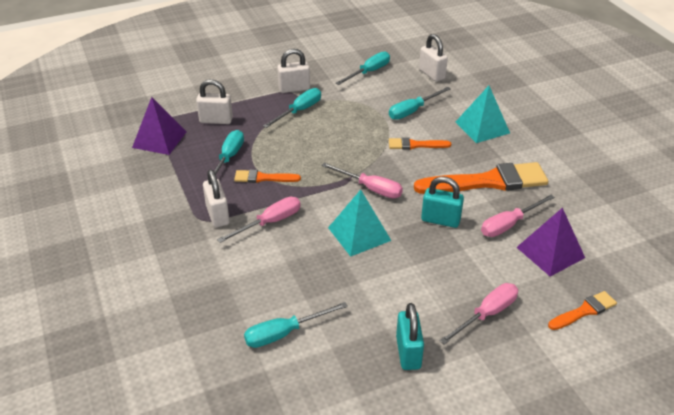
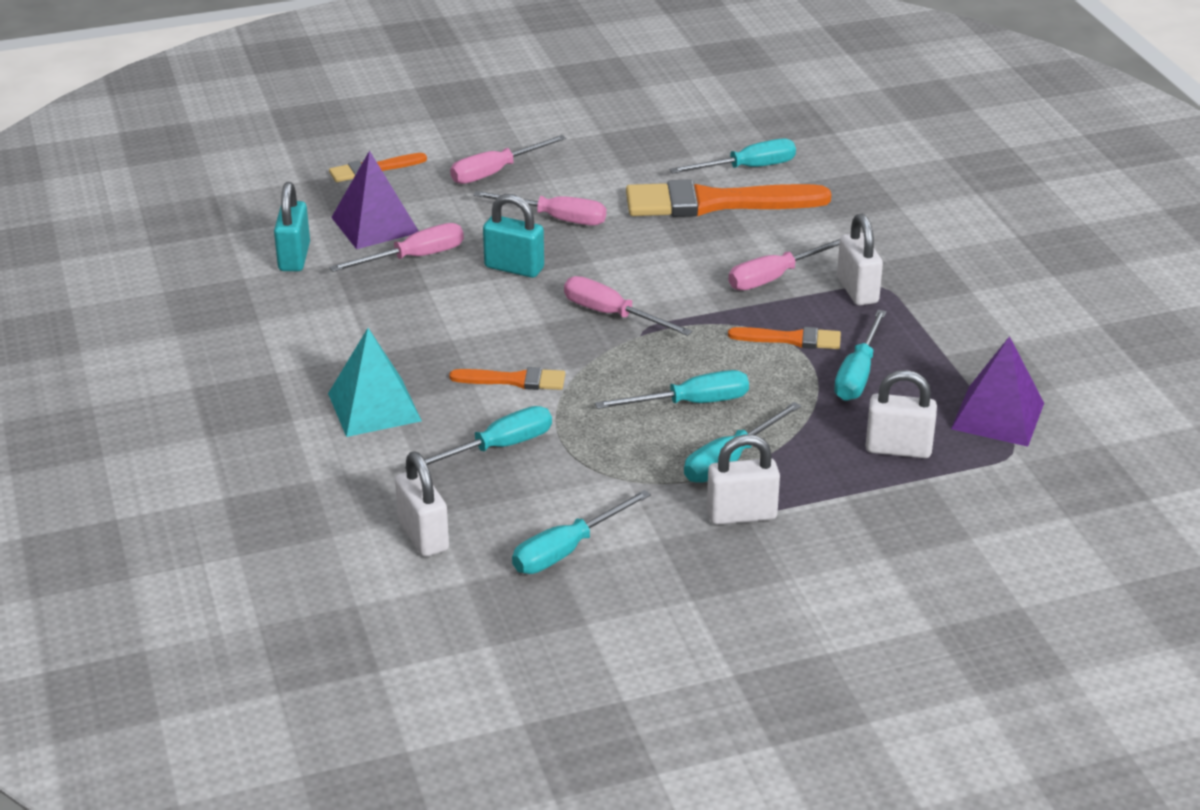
camera: 175 degrees left, 5 degrees down
(320, 137) = (690, 403): none -> turquoise screwdriver
(359, 234) = (640, 257): turquoise pyramid -> none
(408, 352) = (602, 147): turquoise padlock -> turquoise padlock (294, 257)
(425, 266) = (555, 218): none -> pink screwdriver
(487, 182) = (415, 315): orange brush -> orange brush (715, 203)

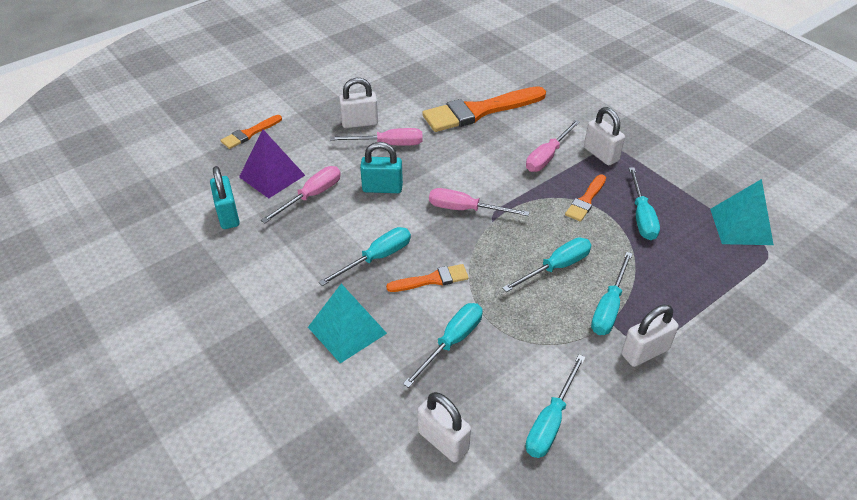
camera: 20 degrees left, 10 degrees up
(495, 172) = (331, 118): pink screwdriver -> none
(747, 168) = (483, 83): turquoise screwdriver -> turquoise screwdriver (376, 258)
(791, 339) = (586, 200): orange brush -> orange brush turned 135 degrees clockwise
(898, 449) = (703, 268): white padlock -> white padlock (359, 123)
(997, 415) = (741, 226): purple pyramid -> turquoise pyramid

